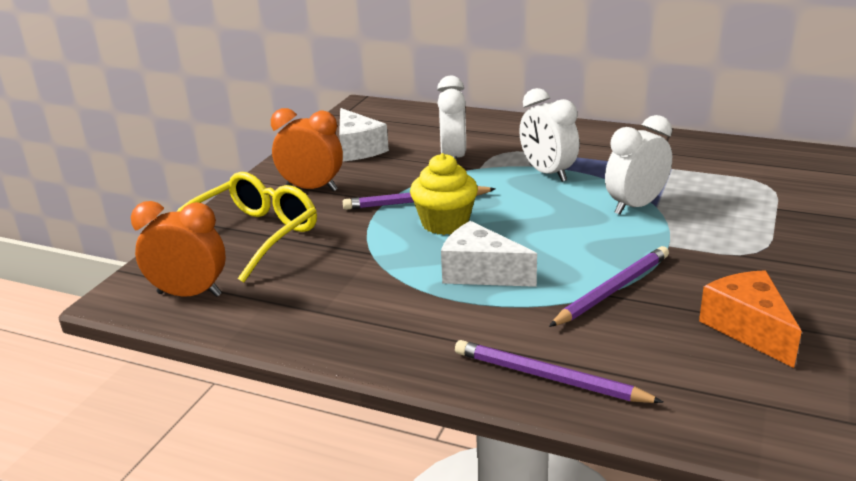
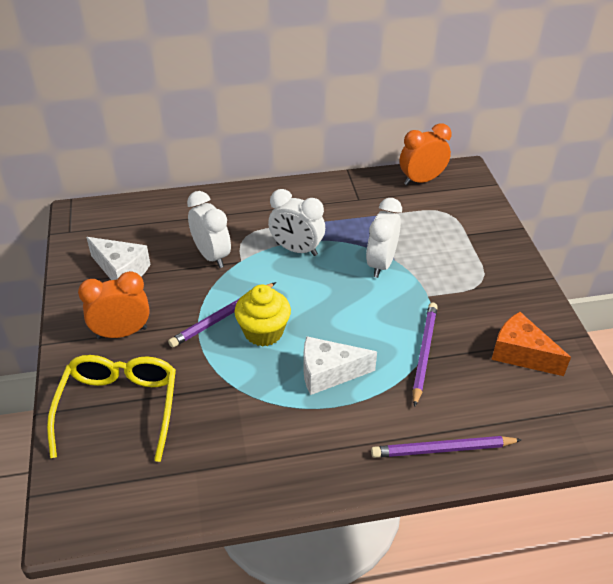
camera: 35 degrees left, 15 degrees up
(189, 294) = (124, 493): orange clock -> orange clock (421, 180)

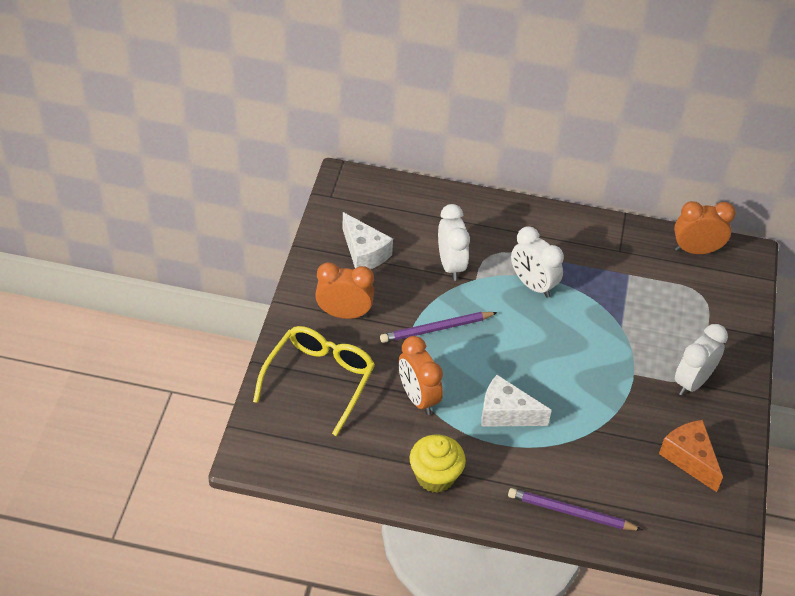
camera: 20 degrees right, 5 degrees up
(232, 389) = (418, 398): none -> orange clock
(263, 332) = (466, 356): yellow cupcake -> yellow cupcake (435, 476)
(381, 264) = (606, 327): white clock -> white clock (692, 382)
(424, 353) = (600, 426): purple pencil -> none

